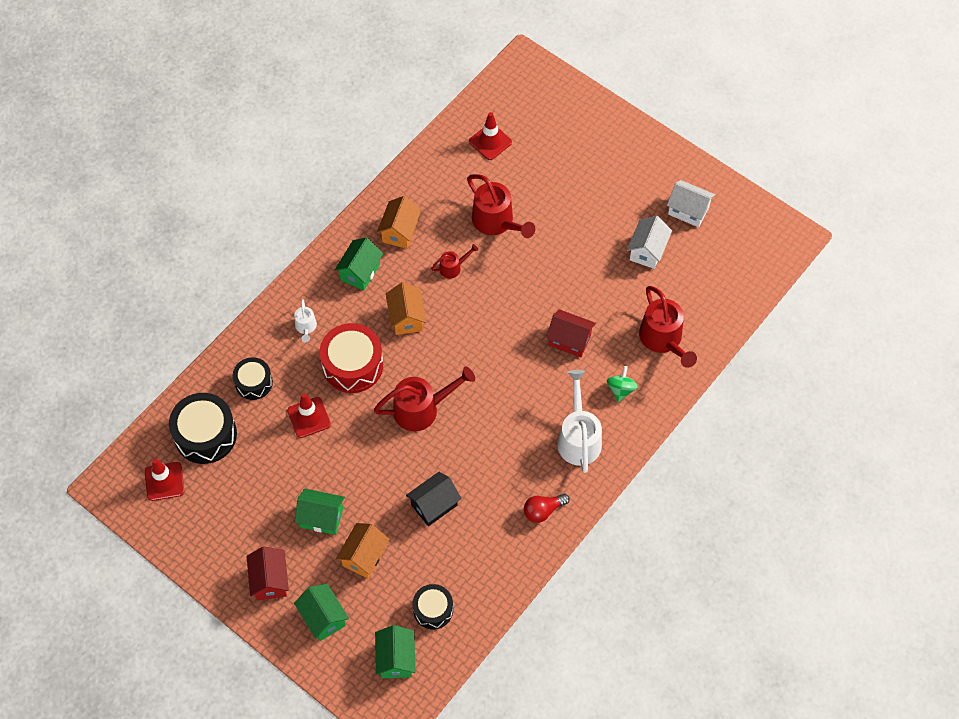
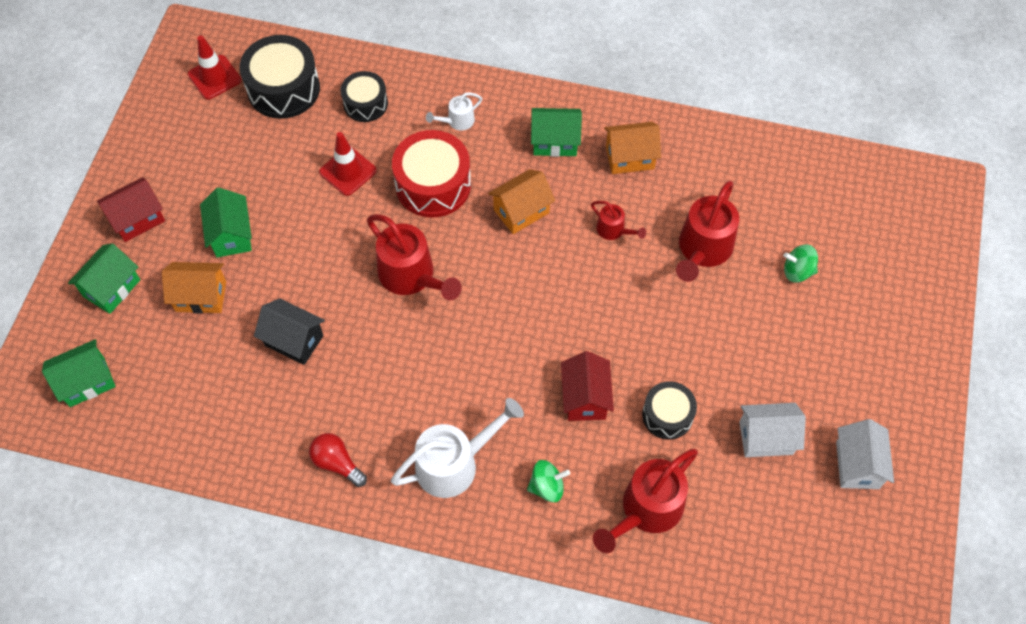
camera: 65 degrees right, 0 degrees up
(433, 610) = (161, 395): black drum -> black drum (667, 415)
(490, 142) = (809, 197): red traffic cone -> none
(541, 176) = (797, 271): none -> green spinning top

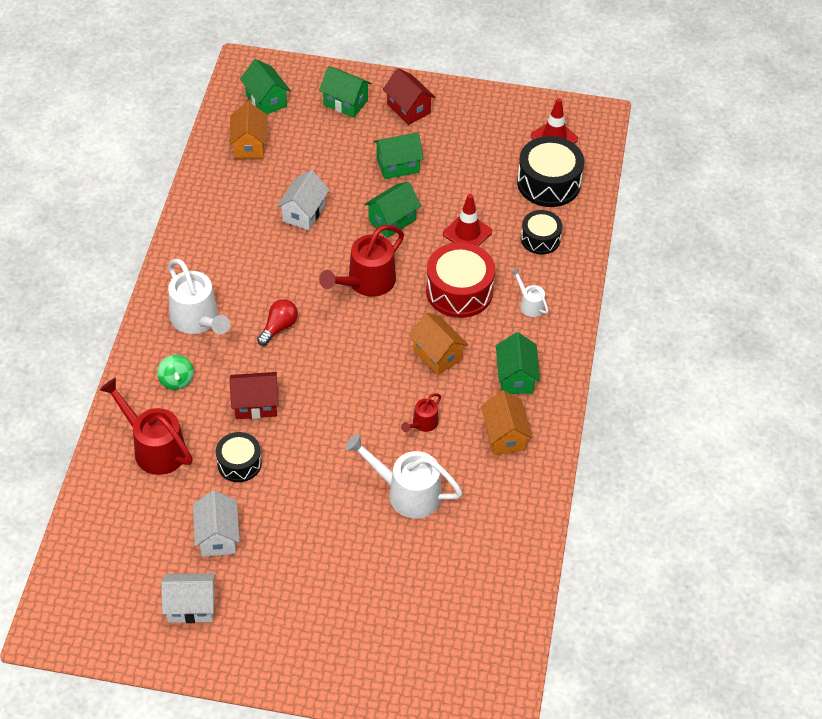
camera: 85 degrees right, 10 degrees down
(201, 296) = (340, 154): orange house -> orange house (249, 145)
(294, 340) = (304, 213): black house -> white house
(318, 245) = (392, 220): none -> green house
(337, 463) = (199, 248): red light bulb -> red light bulb (279, 327)
(702, 250) = (406, 493): red watering can -> white watering can
(797, 271) = (388, 570): green spinning top -> none

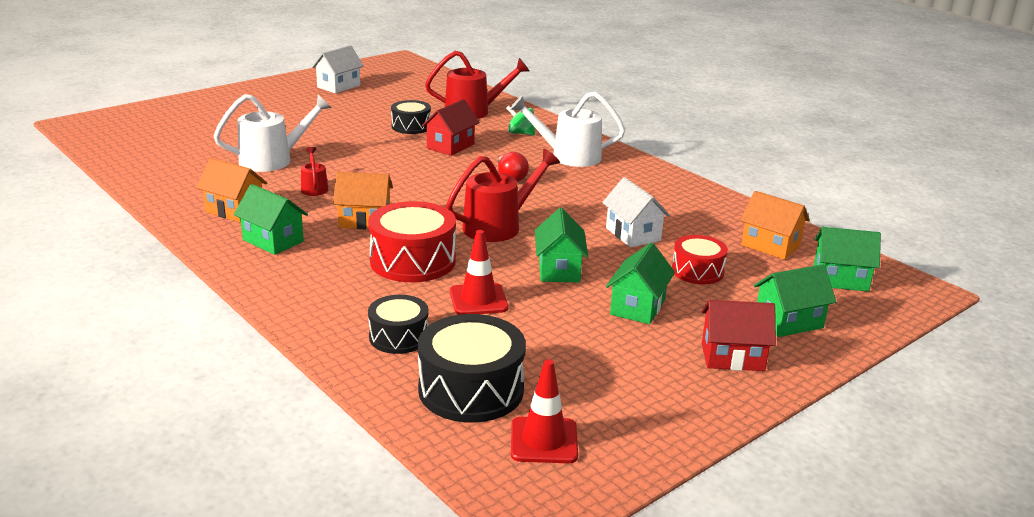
camera: 130 degrees right, 25 degrees down
(218, 536) = (369, 105): white house -> none
(324, 161) = (697, 271): none -> red drum
(366, 283) = (499, 226): red watering can -> red watering can turned 60 degrees clockwise
(529, 304) = (332, 286): white watering can -> none

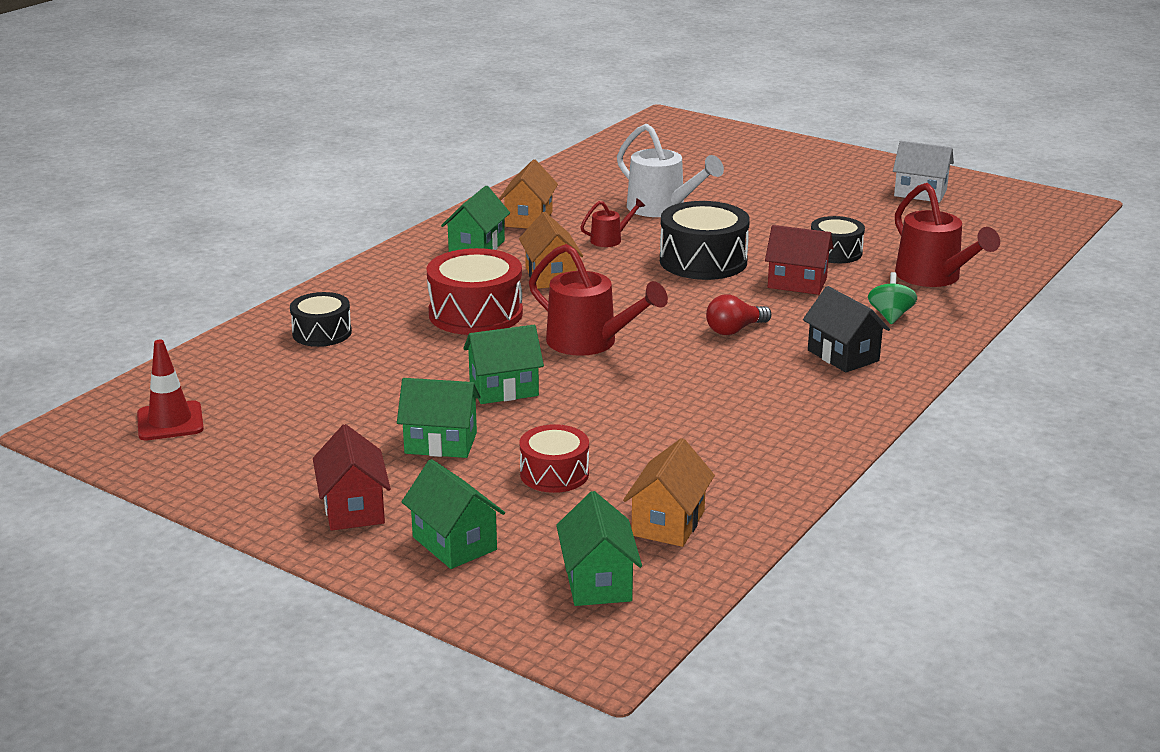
camera: 75 degrees right, 0 degrees up
(471, 390) = (243, 378): black drum -> black drum (703, 261)
(478, 300) = (411, 357): red traffic cone -> none
(568, 156) = (843, 356): white watering can -> black house
(633, 234) = (630, 423): white house -> none

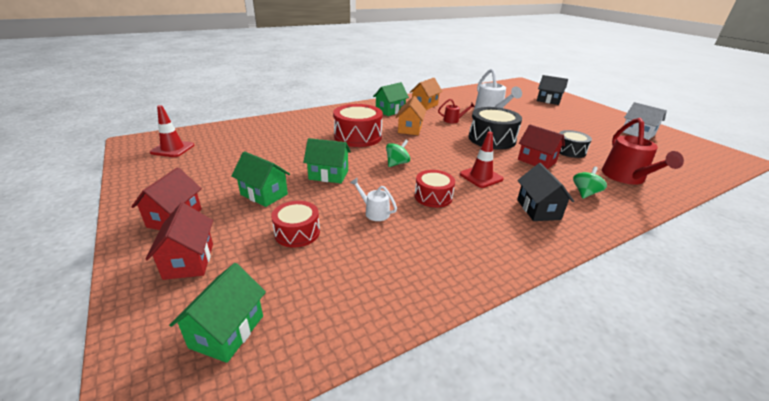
camera: 25 degrees right, 5 degrees up
(322, 333) = (284, 129): black drum -> none
(454, 543) = (189, 261): green house -> red house
(591, 343) = (397, 163): red watering can -> green spinning top
(629, 420) = (374, 212): none -> white watering can
(668, 523) = (324, 297): orange house -> none
(691, 377) = (433, 196): none -> red drum
(734, 330) = (481, 177): red light bulb -> red traffic cone
(744, 155) = (548, 100): none -> black house

